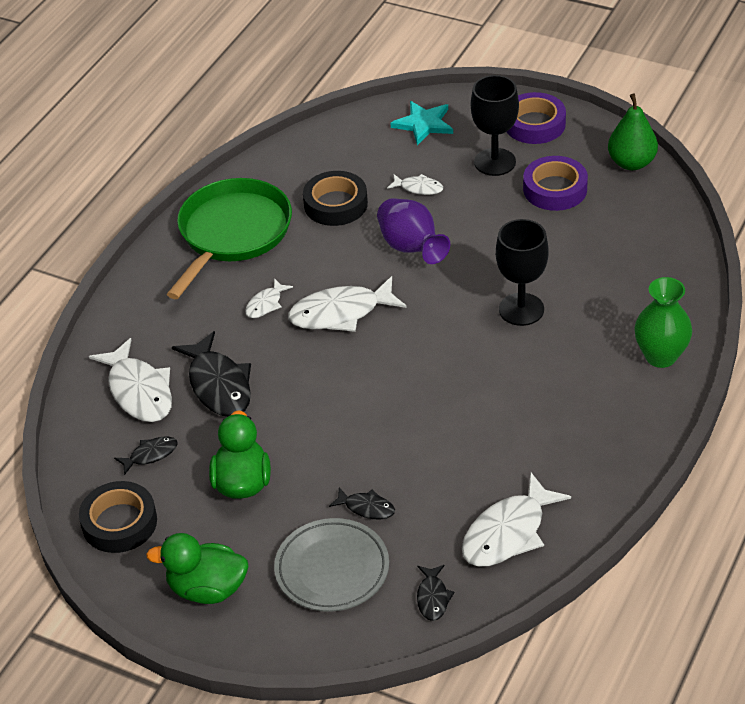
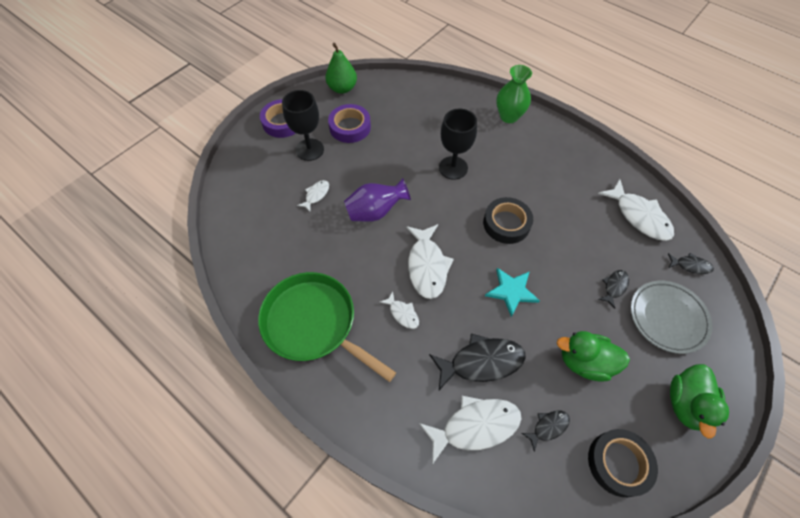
camera: 80 degrees left, 15 degrees up
(150, 455) = (548, 427): black fish -> black fish turned 75 degrees clockwise
(335, 204) = (310, 247): black tape -> black tape (506, 223)
(423, 124) = (250, 178): turquoise star -> turquoise star (511, 291)

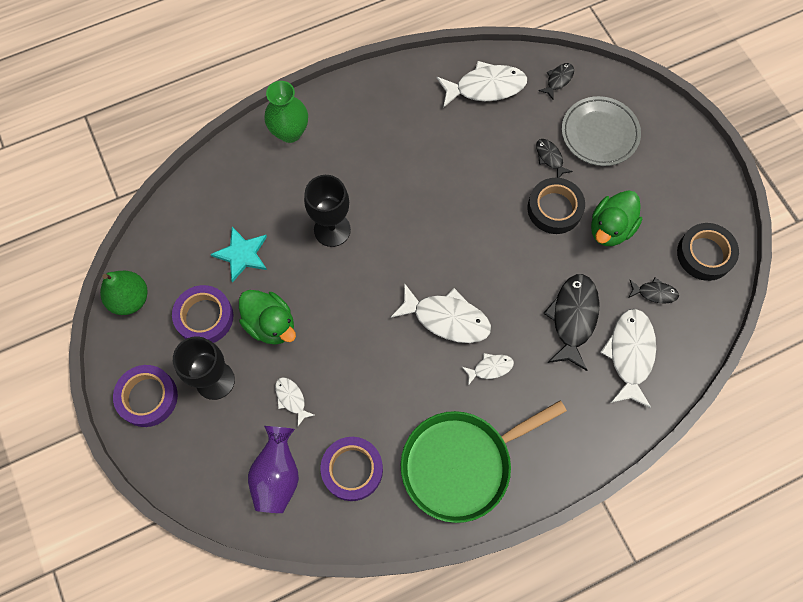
camera: 65 degrees left, 10 degrees up
(280, 251) = (352, 469): none -> purple tape
(375, 212) = (350, 341): purple vase -> purple vase (277, 475)
(506, 223) = (433, 214): black tape -> black tape (554, 209)
(511, 291) = (513, 251): turquoise star -> turquoise star (242, 254)
(548, 427) = (654, 293): black fish -> black fish turned 105 degrees clockwise
(686, 404) = (679, 171): green duck -> green duck (270, 324)

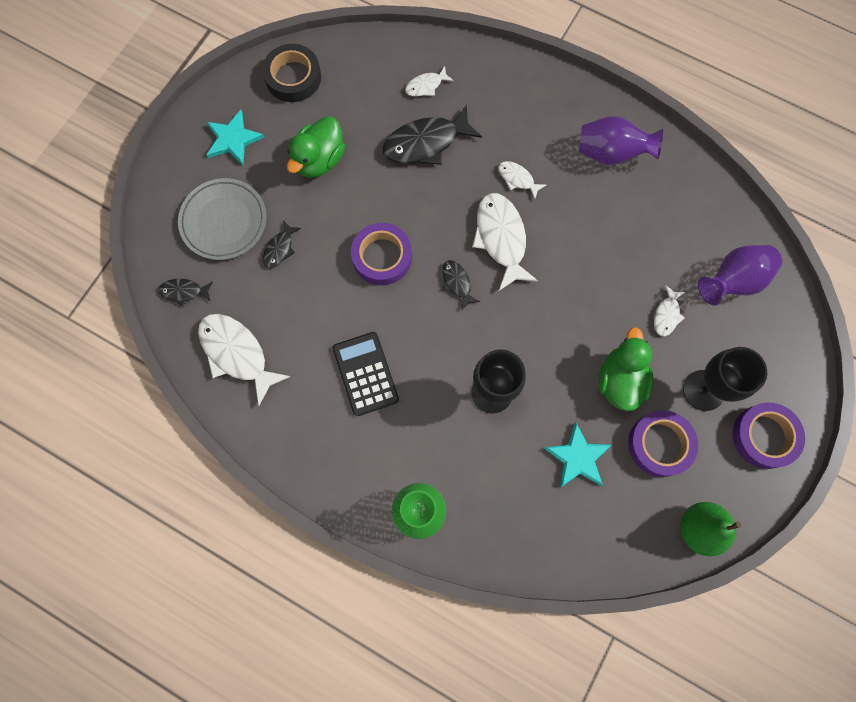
camera: 125 degrees left, 5 degrees up
(352, 469) = (680, 228): purple tape -> purple tape (382, 257)
(410, 157) = (365, 374): none -> black calculator
(461, 464) = (611, 153): green pan -> purple vase
(554, 209) = (331, 215): black tape -> none
(610, 228) = (319, 160): green duck -> green duck turned 120 degrees clockwise
(630, 354) = (426, 86): white fish -> white fish, size x0.51
(654, 293) = (357, 96): black fish -> black fish (457, 283)
(671, 178) = (233, 139): none -> turquoise star

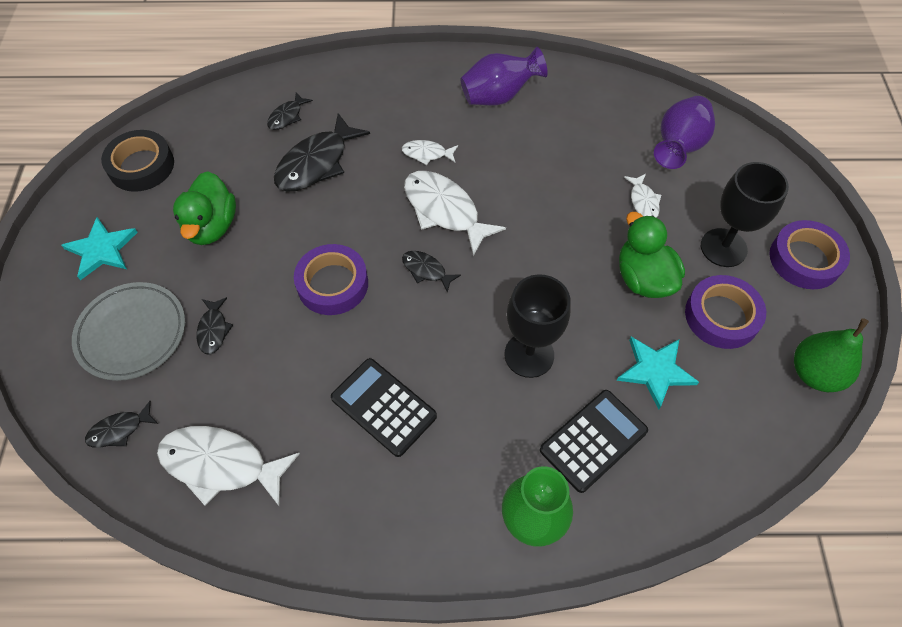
camera: 30 degrees left, 15 degrees down
(426, 86) = (287, 116): white fish -> black fish
(497, 482) = (593, 440): none -> black calculator

